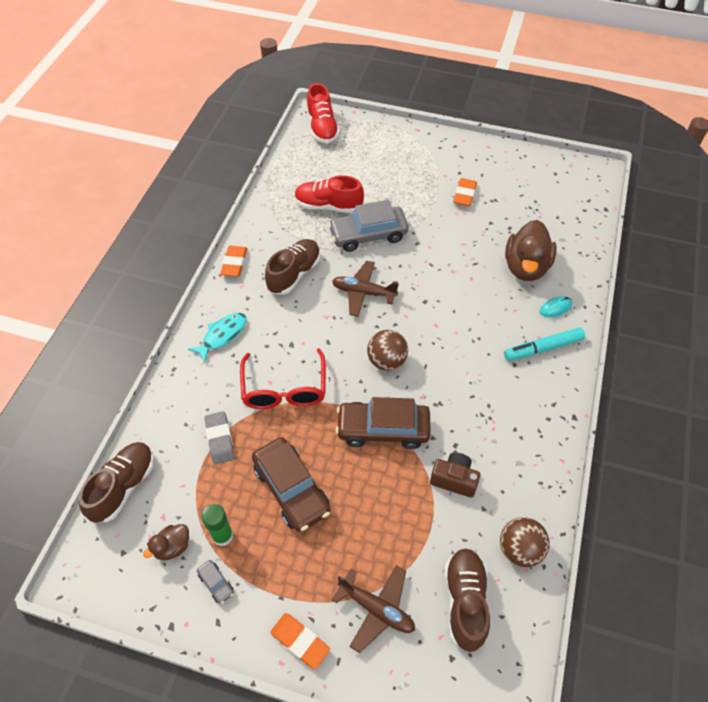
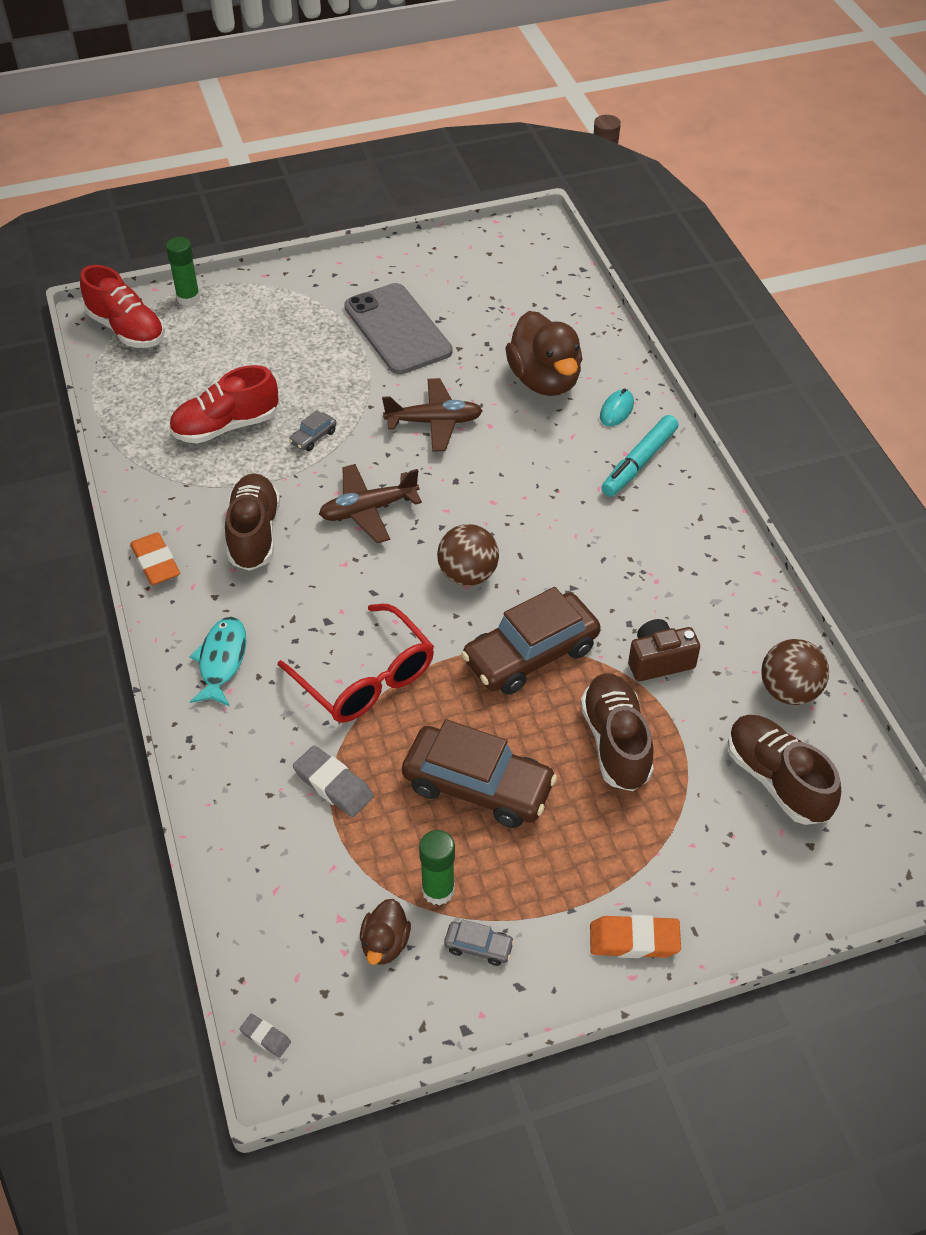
camera: 35 degrees left, 5 degrees down
(77, 556) = (265, 1037): none -> grey eraser
(123, 486) = (252, 917): brown shoe -> brown shoe (615, 742)
(366, 125) = (188, 298): none -> green glue stick
(368, 235) = (313, 437): grey car -> grey car, size x0.42
(376, 609) = (689, 850): brown plane -> brown plane (434, 422)
(464, 195) = (397, 329): orange eraser -> grey phone

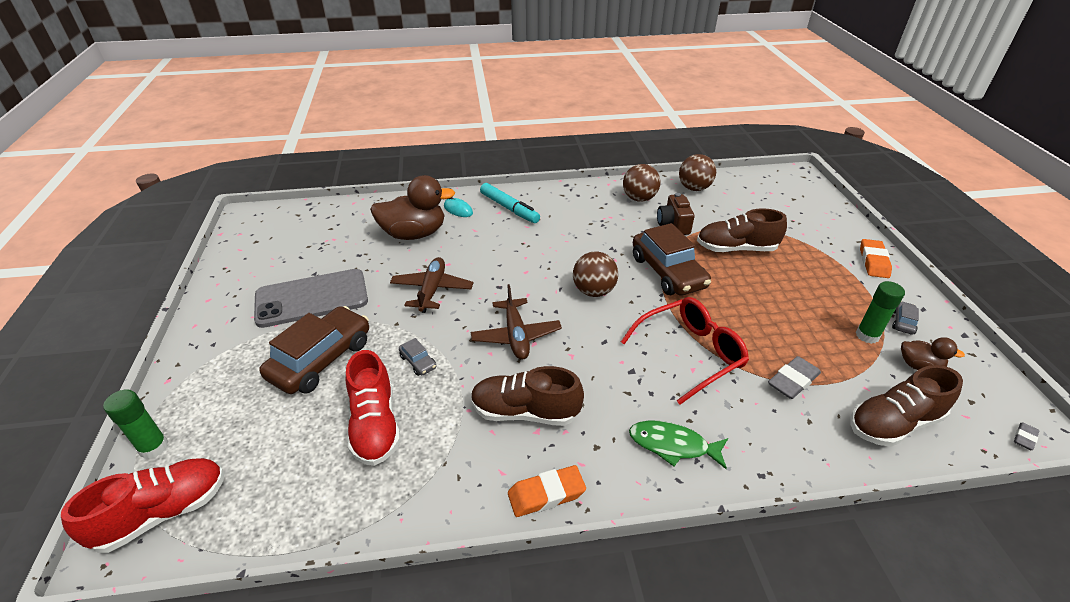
camera: 80 degrees left, 10 degrees down
(221, 661) = (673, 445): turquoise fish -> green fish
(478, 786) = (779, 308): brown car -> brown car (321, 359)
(724, 614) = (639, 198): none -> brown ball
(777, 780) = (754, 201): brown shoe -> brown shoe (893, 423)

